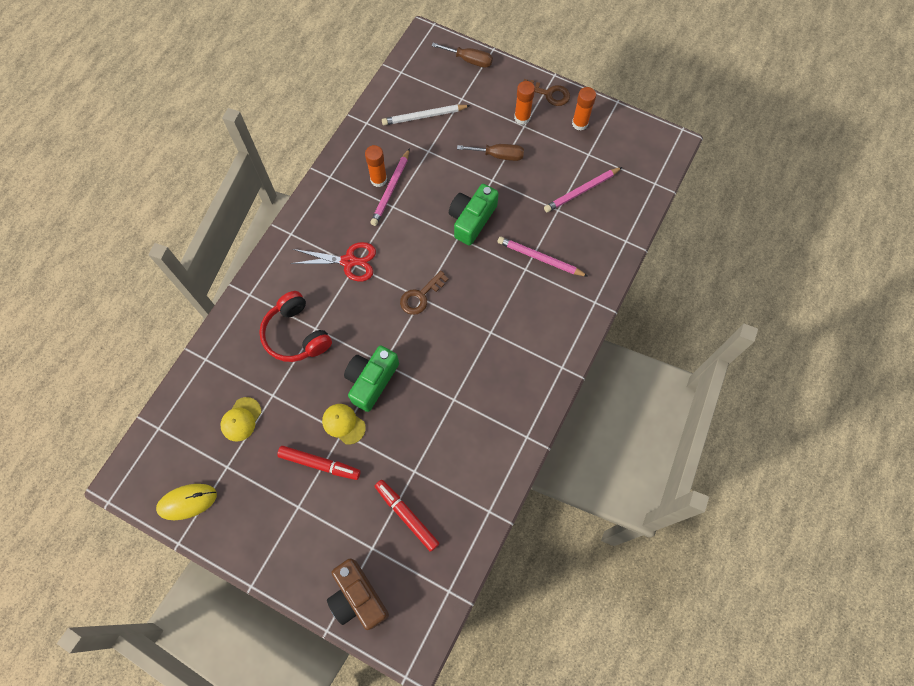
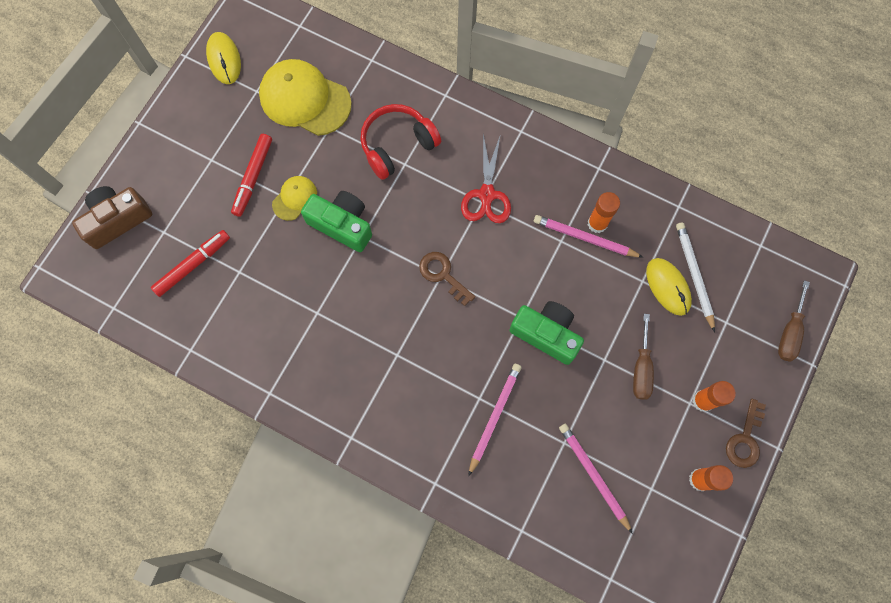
camera: 90 degrees right, 5 degrees up
(241, 419) = (305, 99): yellow cap -> yellow cap, size x1.98
(433, 134) = (668, 287): none -> yellow mouse

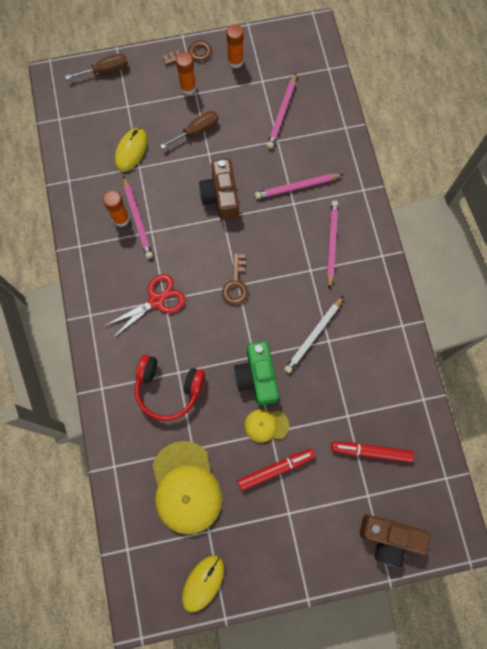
camera: 130 degrees left, 0 degrees up
(406, 399) = (331, 243): none -> pink pencil
(546, 334) = (221, 196): green camera -> brown camera
(694, 275) = (110, 142): white pencil -> white pencil (313, 336)

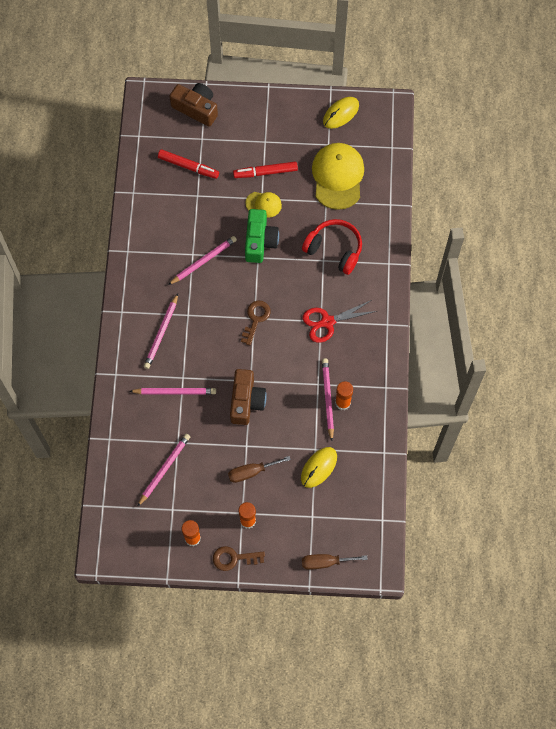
camera: 165 degrees left, 5 degrees down
(313, 336) = (203, 261): white pencil -> pink pencil

